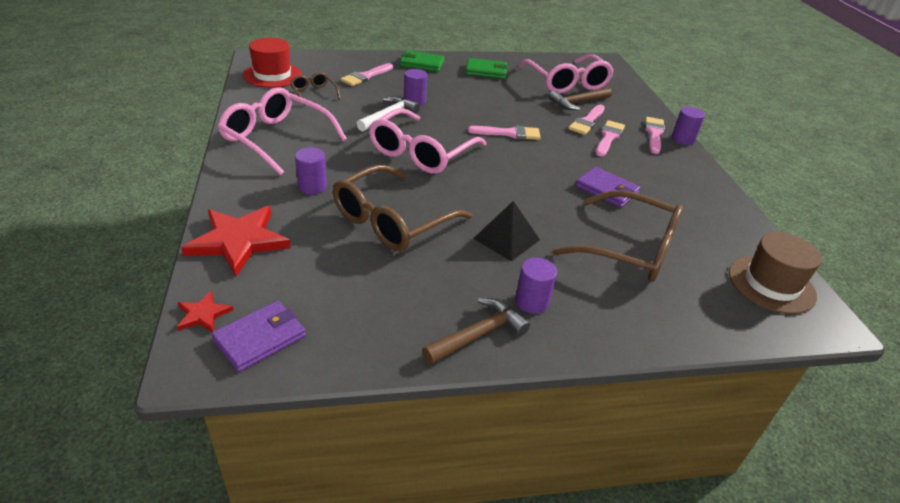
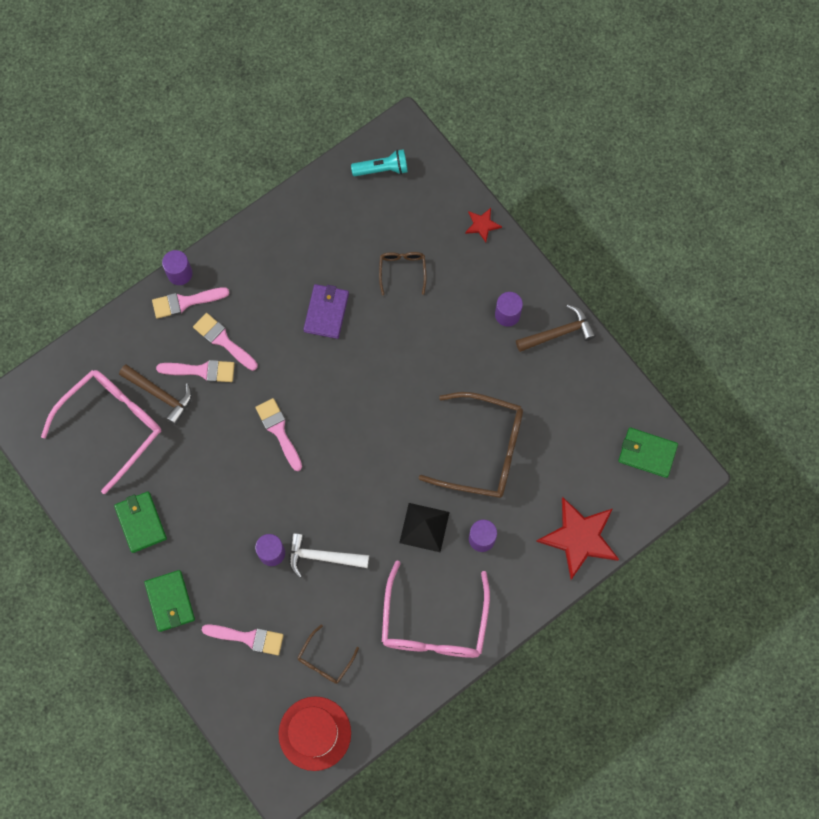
camera: 115 degrees left, 35 degrees up
(203, 314) = (653, 501): red star -> red star (482, 225)
(260, 338) = (647, 453): purple wallet -> green wallet
(420, 153) = (371, 487): pink glasses -> none
(478, 334) = (559, 333): brown hammer -> brown hammer turned 135 degrees clockwise
(506, 239) = (449, 360): black pyramid -> black pyramid (424, 527)
(608, 137) = (223, 340): pink brush -> pink brush turned 45 degrees clockwise
(631, 249) = (402, 270): brown glasses -> brown glasses, size x0.48
(771, 284) = (382, 169): brown hat -> turquoise flashlight

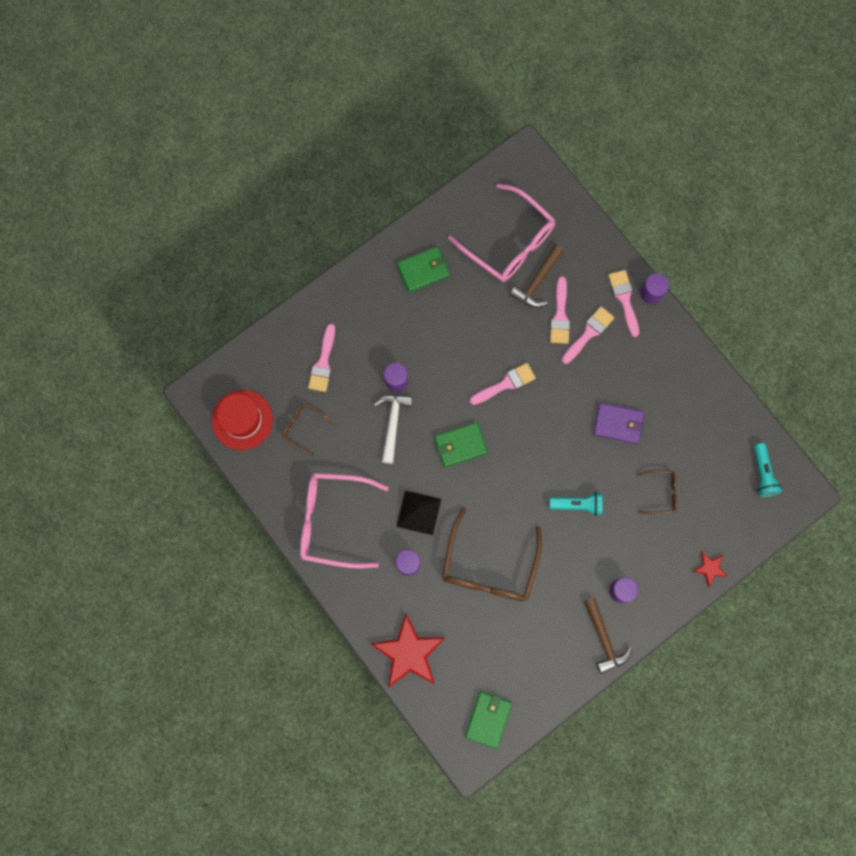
camera: 90 degrees right, 5 degrees up
(170, 601) = (355, 297): green wallet -> green wallet (460, 445)
(415, 356) = (577, 504): none -> turquoise flashlight

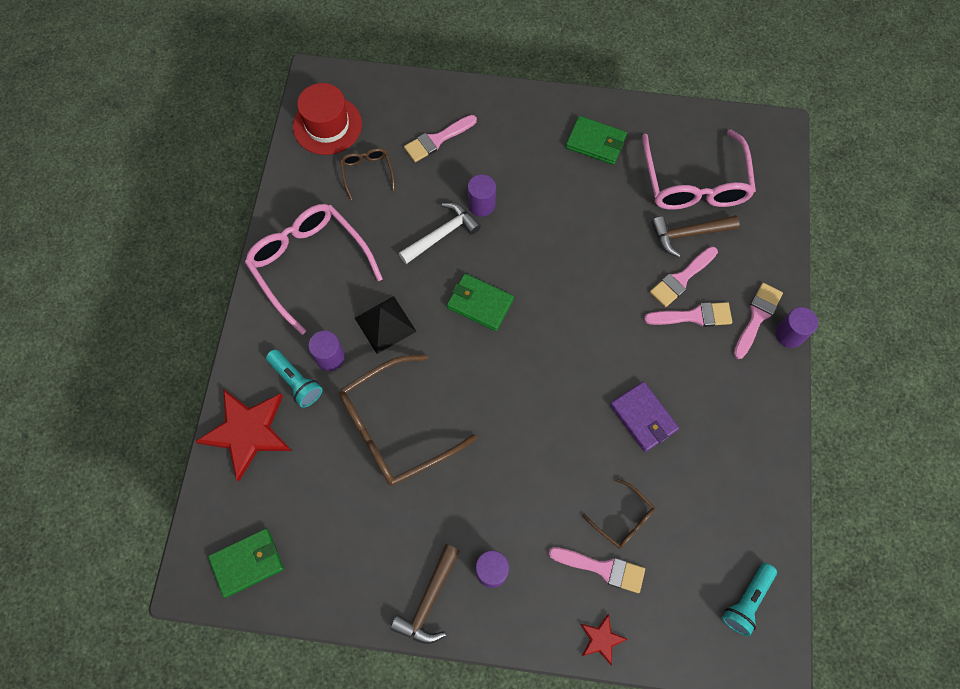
camera: 45 degrees right, 10 degrees down
(506, 384) = (573, 290): pink brush -> pink brush (602, 568)
(577, 504) = (532, 452): turquoise flashlight -> turquoise flashlight (296, 382)

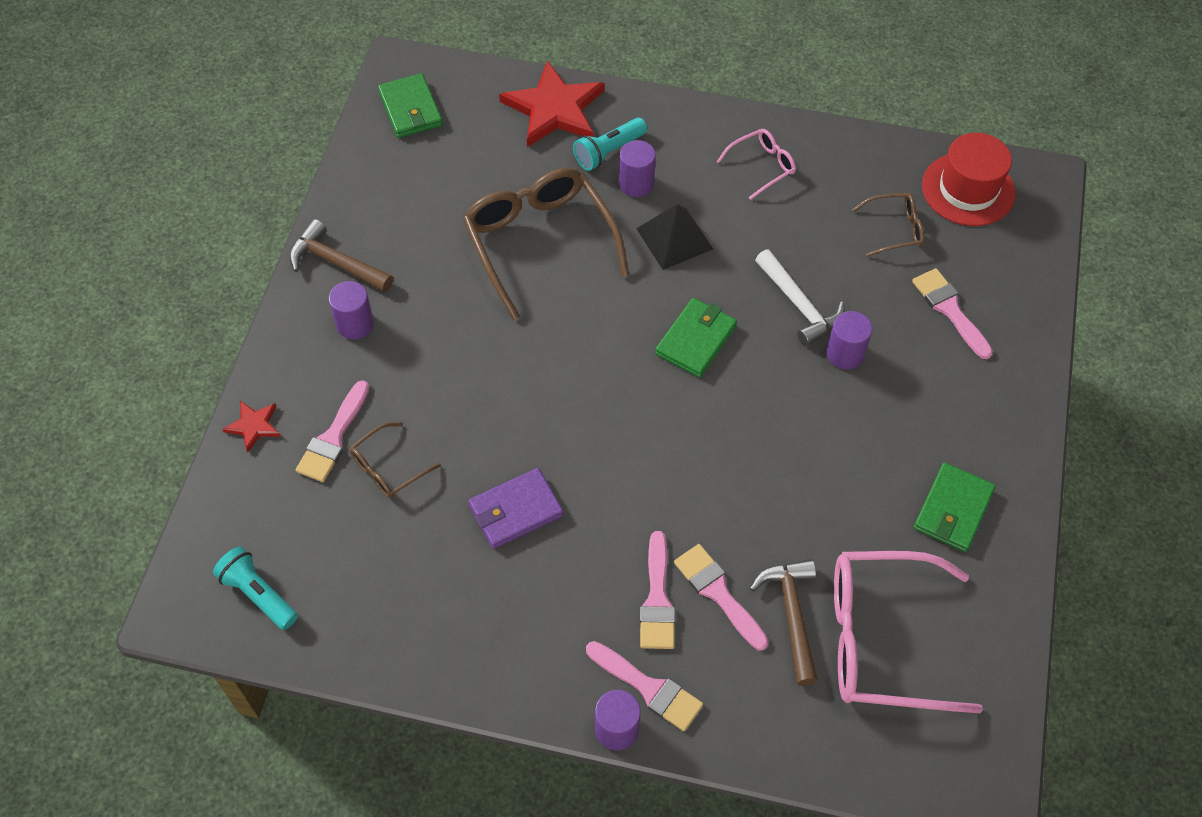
camera: 95 degrees right, 10 degrees down
(308, 263) = (762, 166): pink glasses -> pink glasses, size x0.48

